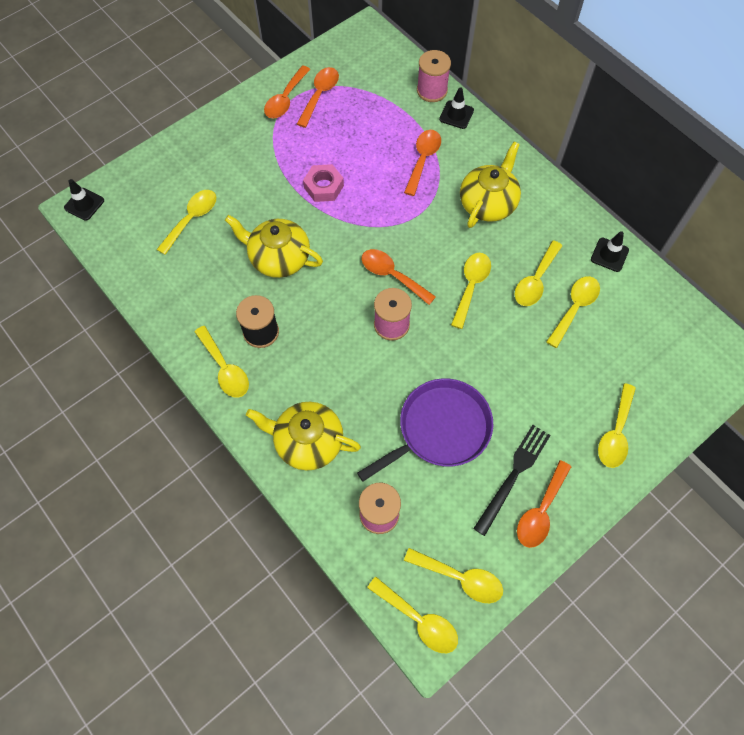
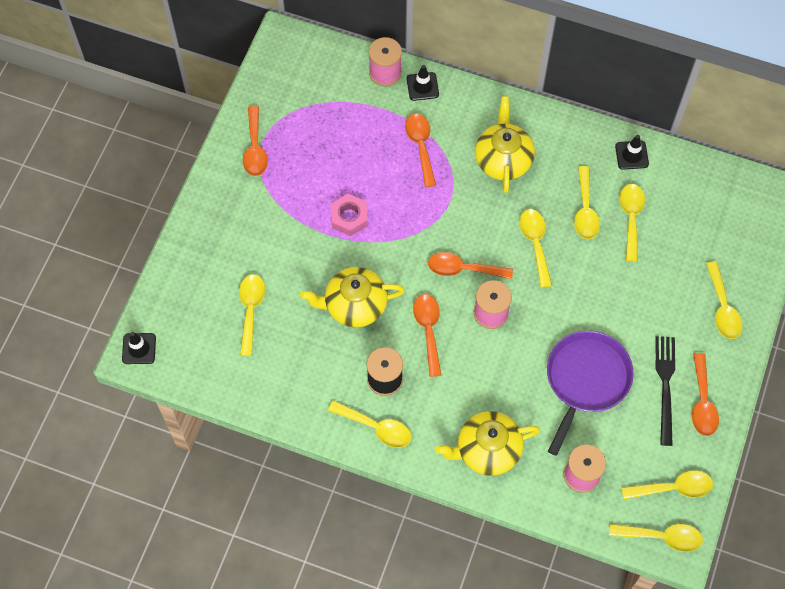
camera: 30 degrees left, 0 degrees up
(319, 95) = (284, 129): orange spoon -> orange spoon (428, 330)

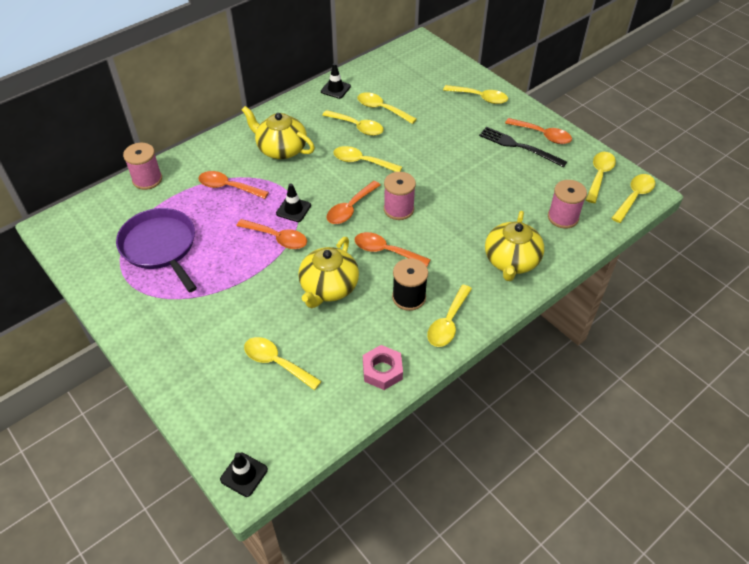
camera: 60 degrees left, 15 degrees down
(255, 148) = (129, 289): orange spoon -> orange spoon (277, 238)
(349, 217) = (249, 256): pink nut -> pink nut (382, 370)
(376, 427) = (448, 322): yellow spoon -> yellow spoon turned 150 degrees clockwise
(422, 86) = (180, 164): black traffic cone -> black traffic cone (293, 209)
(586, 380) = (489, 183): purple pan -> purple pan (160, 246)

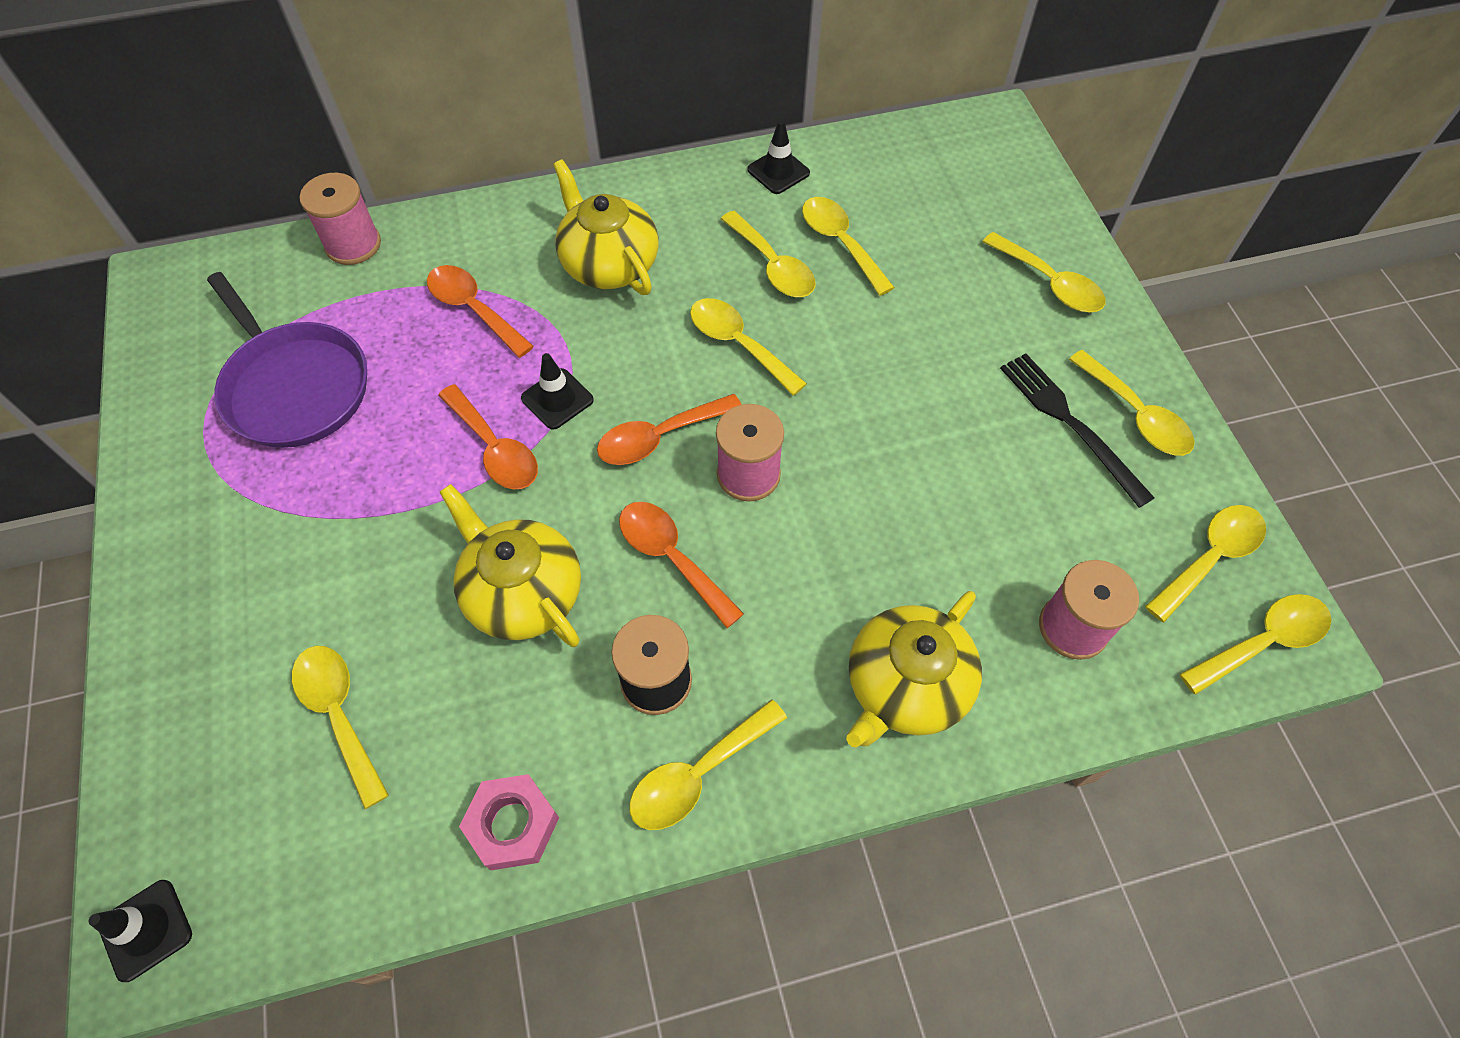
camera: 25 degrees right, 10 degrees up
(160, 246) = (294, 386): purple pan -> purple pan turned 150 degrees clockwise
(329, 287) = (522, 593): yellow teapot -> yellow teapot turned 90 degrees clockwise
(542, 135) = (1135, 414): orange spoon -> yellow spoon

